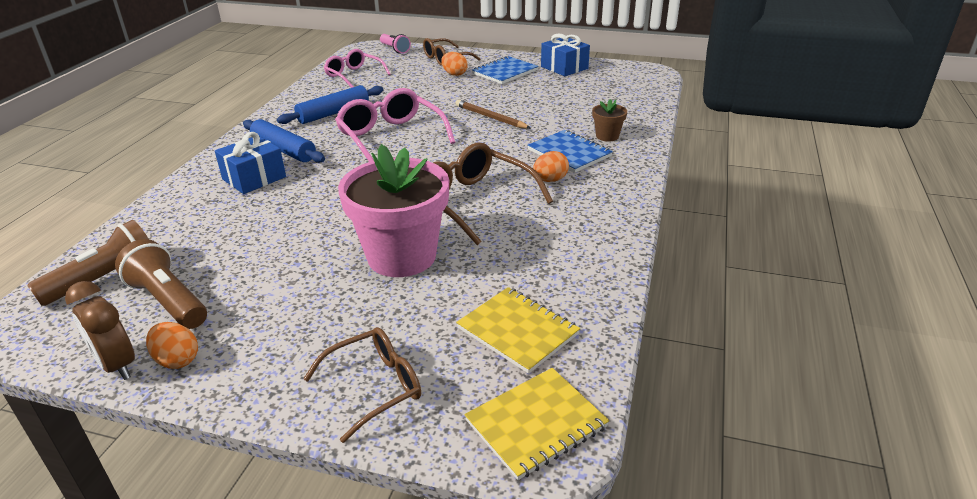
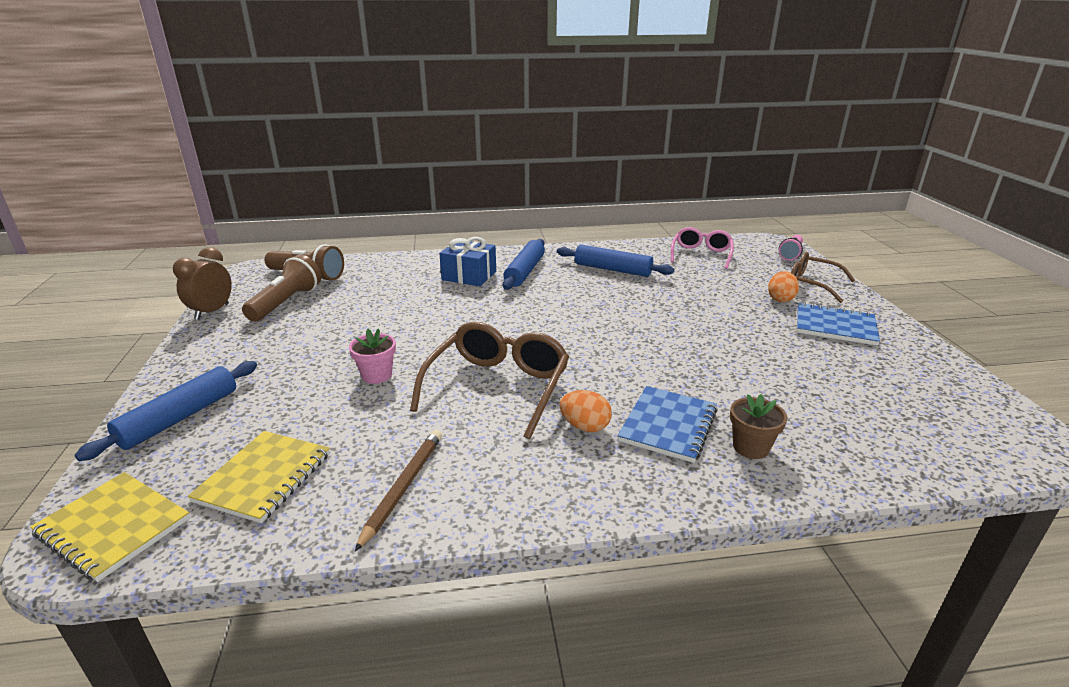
camera: 65 degrees right, 5 degrees down
(177, 360) = (217, 328): orange egg -> none
(375, 387) = (180, 418): brown glasses -> blue rolling pin
(391, 137) = (594, 307): pink glasses -> none
(402, 256) = (377, 375): pink flower pot -> pink flower pot, size x0.43
(490, 117) = (700, 348): brown pencil -> brown pencil (403, 487)
(564, 67) = (919, 363): blue gift -> none

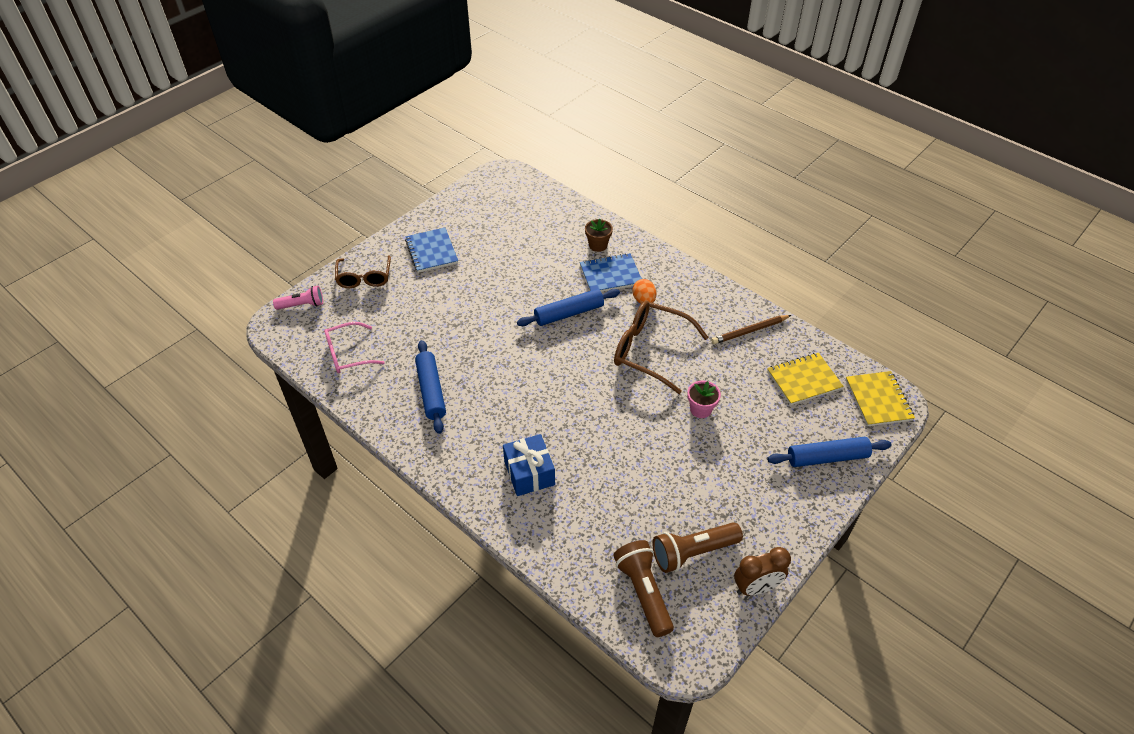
camera: 130 degrees left, 20 degrees up
(498, 387) = (650, 351): brown glasses -> brown glasses turned 45 degrees clockwise
(525, 271) = (486, 442): blue rolling pin -> blue rolling pin (569, 313)
(780, 299) = (408, 284): orange egg -> none

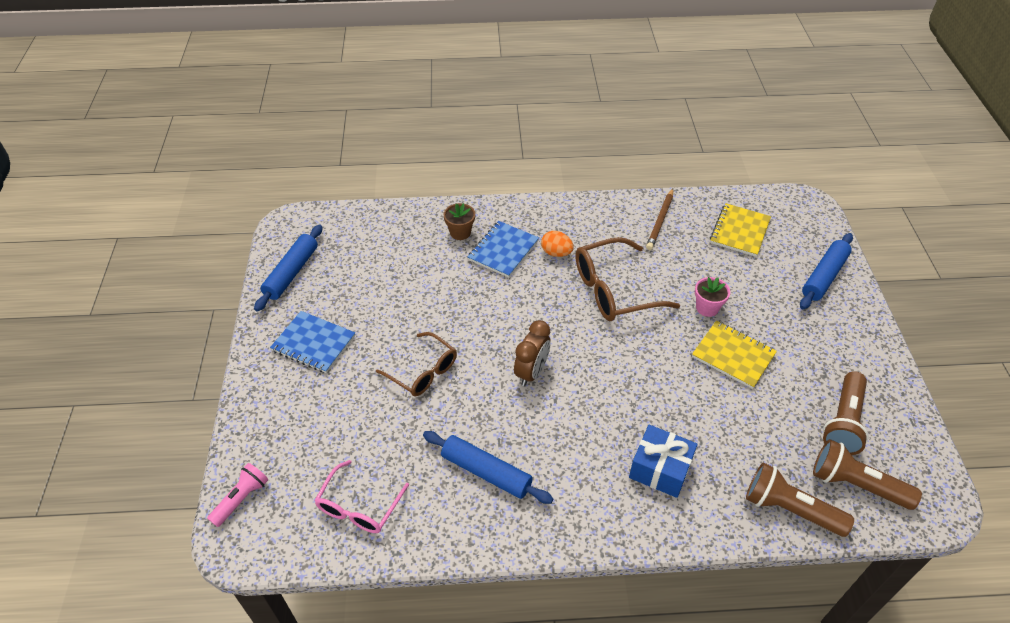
camera: 45 degrees left, 0 degrees up
(364, 278) = (276, 419): brown glasses -> brown glasses (423, 372)
(569, 313) = (512, 308): blue rolling pin -> blue rolling pin (291, 273)
(577, 564) = (790, 509): none -> brown flashlight
(756, 587) = (908, 410): brown clock -> brown clock (531, 372)
(878, 400) = (798, 210): yellow notebook -> yellow notebook (733, 355)

